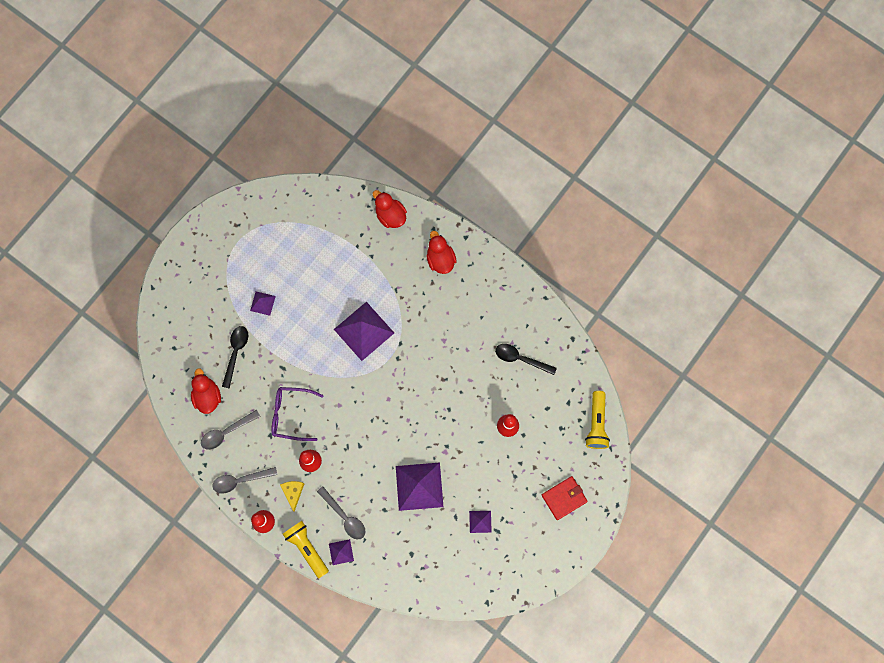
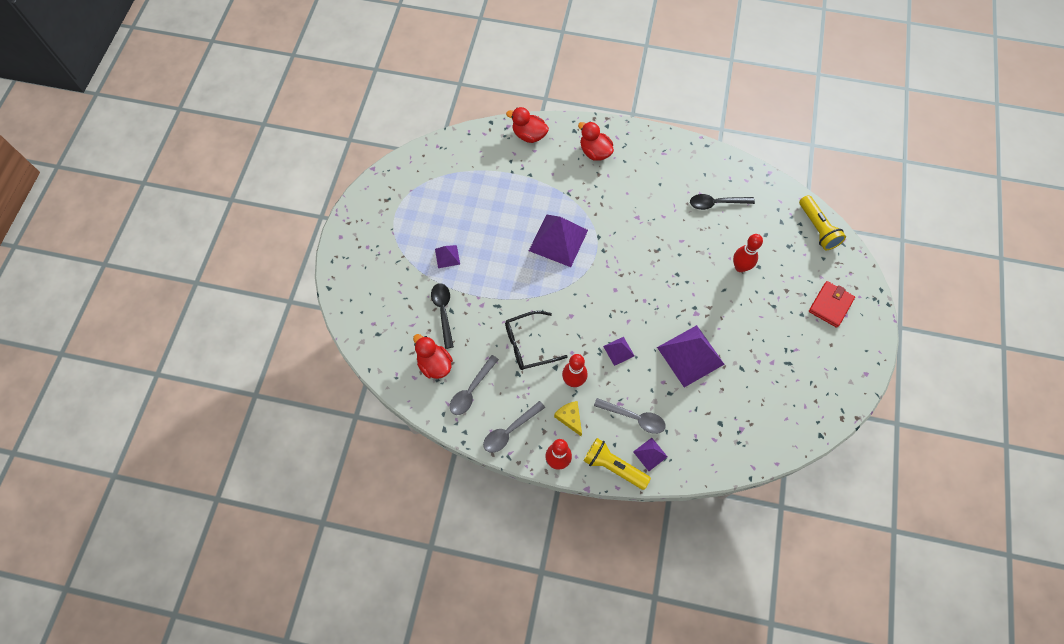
camera: 25 degrees left, 10 degrees down
(291, 414) = (529, 344): purple glasses -> black glasses
(480, 521) = (767, 361): purple pyramid -> purple pyramid (618, 351)

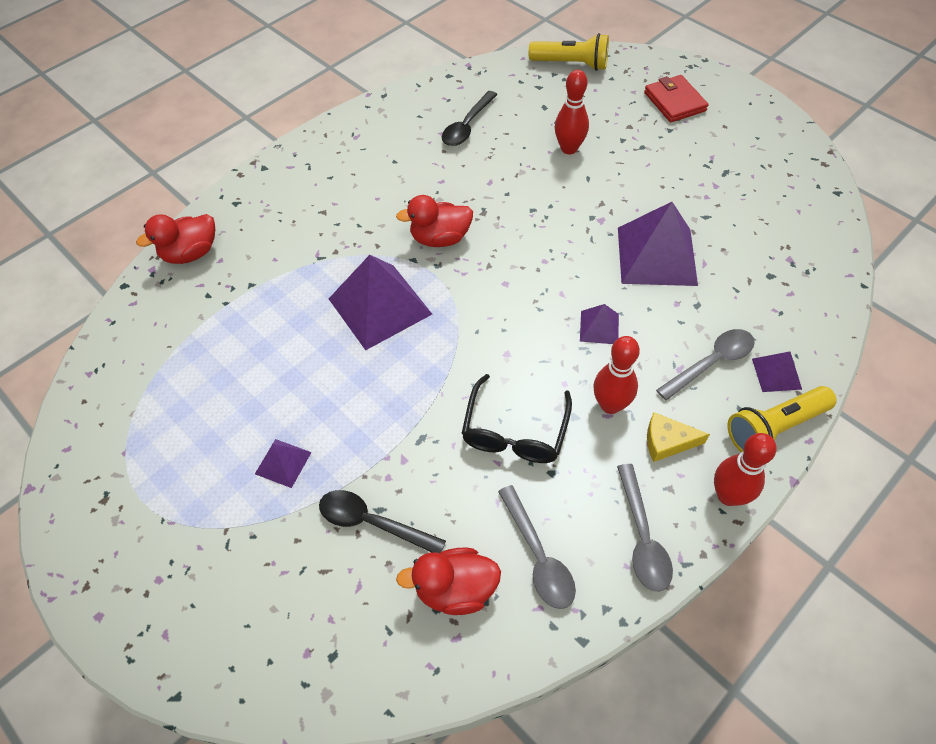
camera: 55 degrees left, 10 degrees down
(595, 152) = (288, 198): red duck -> red duck (440, 238)

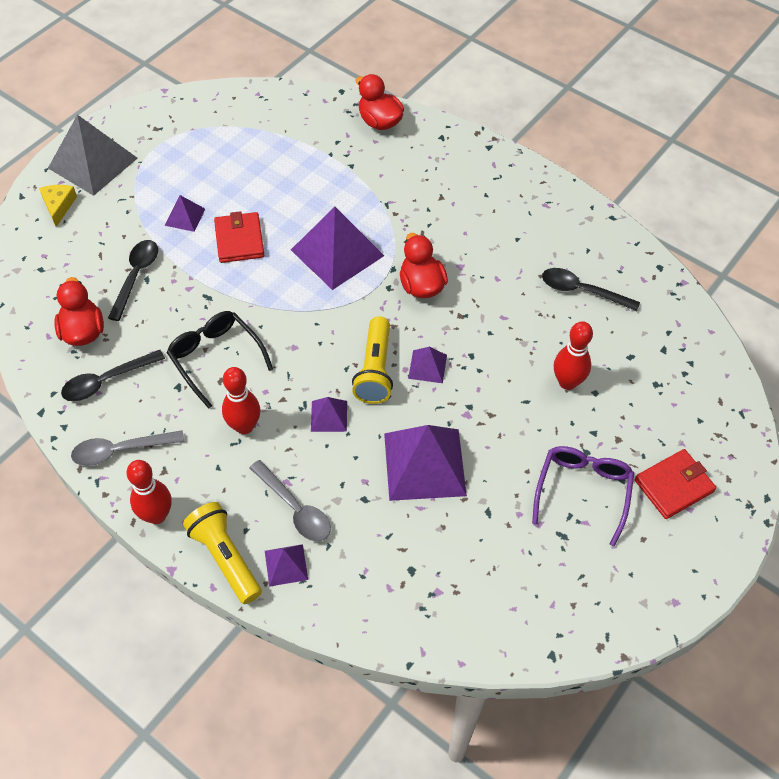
camera: 80 degrees right, 0 degrees up
(141, 587) = (93, 163): none -> grey pyramid
(338, 402) = (239, 240): none -> red wallet
(515, 431) = (216, 358): black glasses -> black glasses turned 45 degrees clockwise
(538, 556) = (106, 381): grey spoon -> black spoon
(543, 243) = (427, 366): none -> purple pyramid
(571, 64) = (713, 379): yellow flashlight -> yellow flashlight (375, 370)
(667, 442) = (208, 470): yellow cheese -> yellow cheese (58, 206)
(682, 154) = (582, 491): none -> purple glasses

